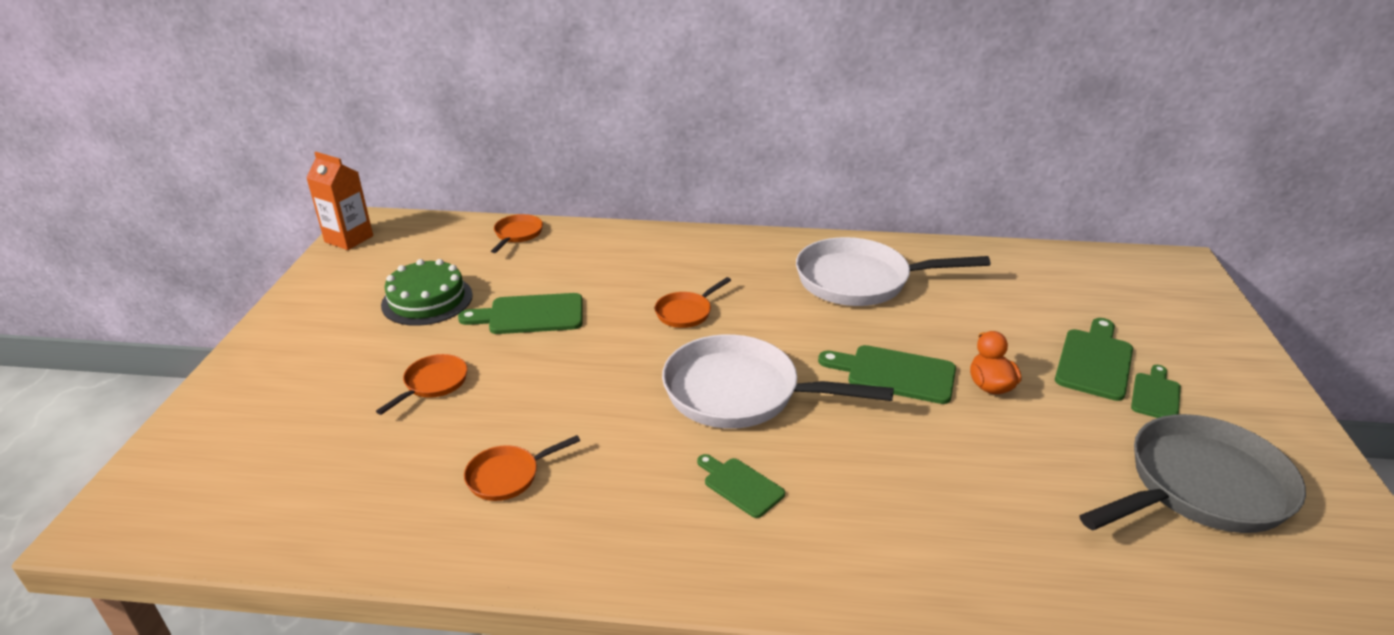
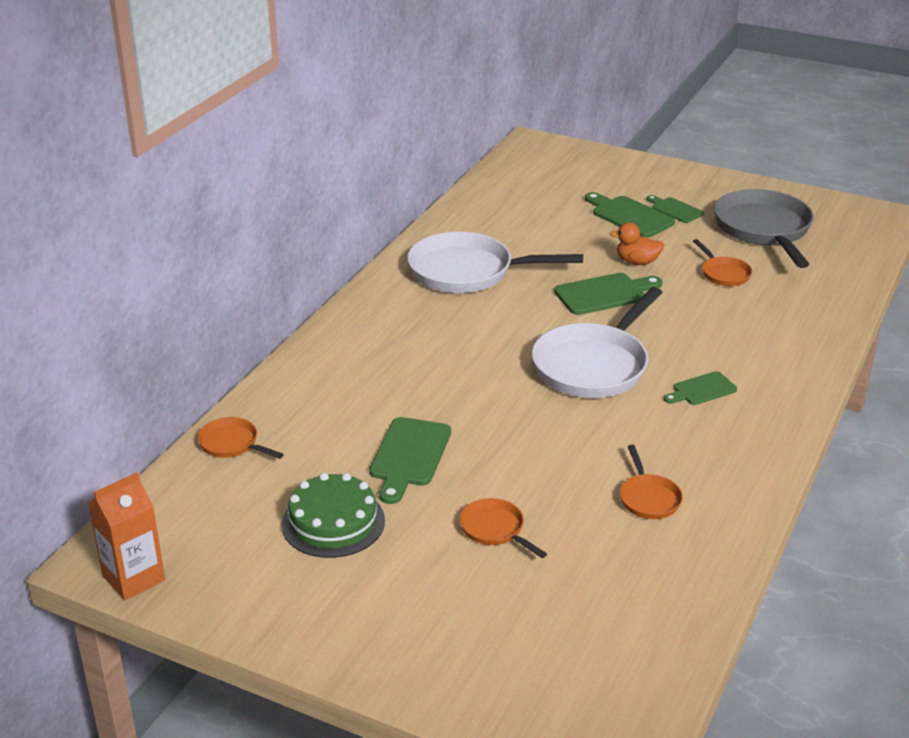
camera: 70 degrees left, 0 degrees up
(686, 312) = (461, 367): orange pan -> orange pan (723, 274)
(860, 280) = (468, 272): white pan -> white pan turned 75 degrees clockwise
(894, 374) = (604, 294): green cutting board -> green cutting board turned 150 degrees counterclockwise

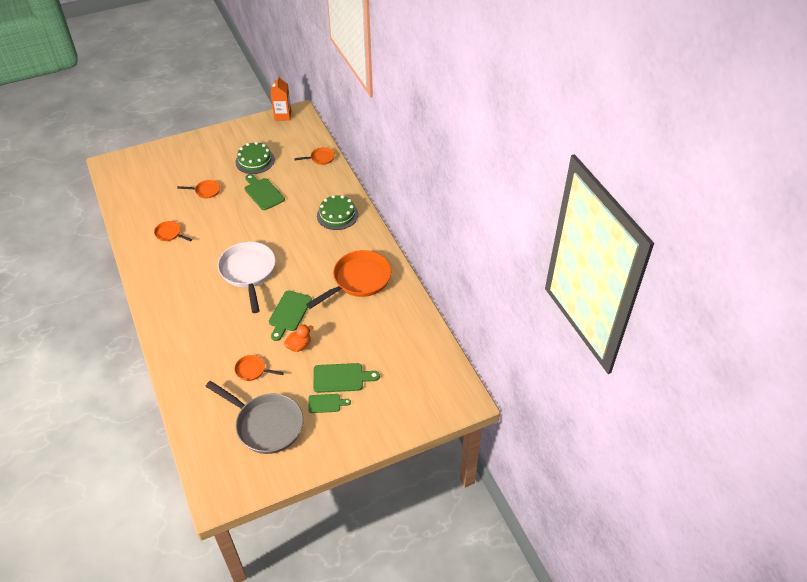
camera: 130 degrees right, 15 degrees up
(362, 351) = (337, 215): none -> green cake
(468, 272) = (359, 280): white pan -> orange pan
(701, 390) = (195, 292): green cutting board -> none

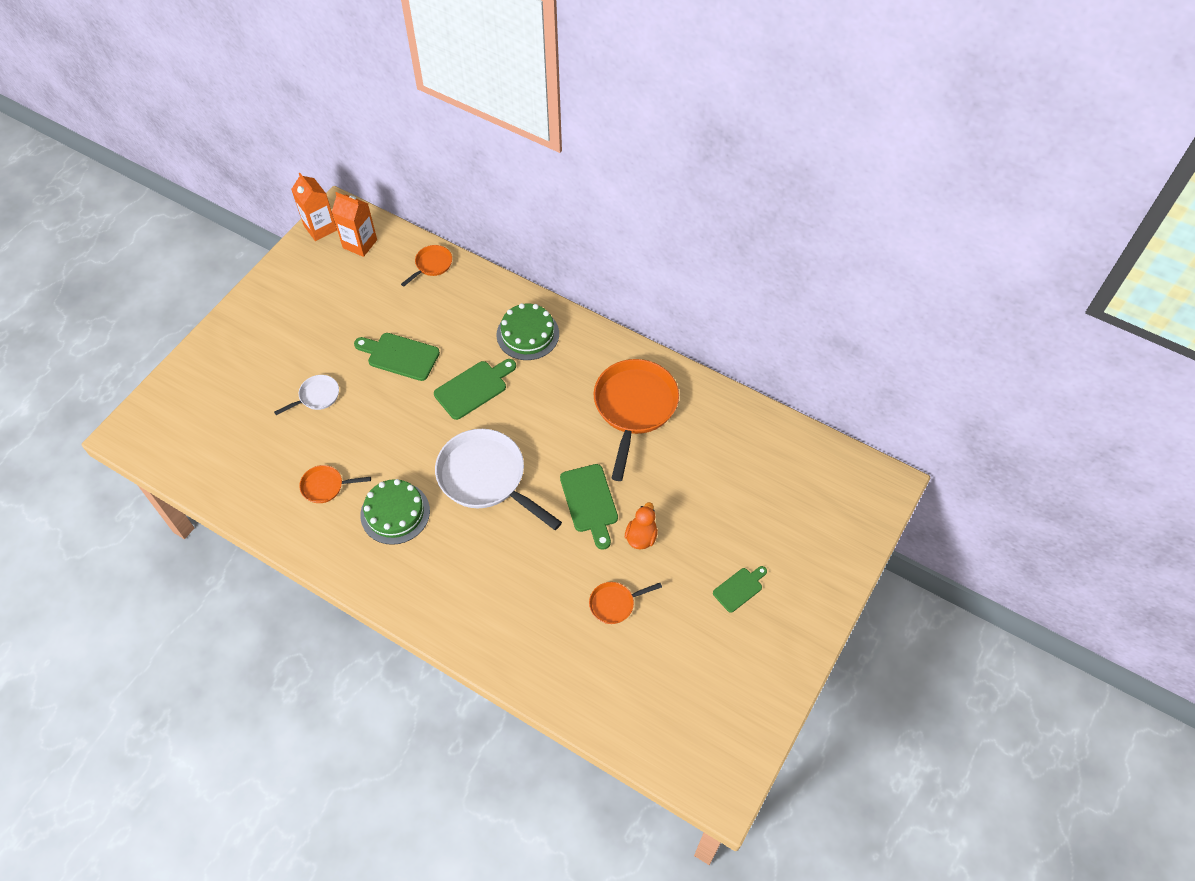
camera: 35 degrees left, 10 degrees up
(206, 191) = (317, 396): orange pan -> white pan
(255, 161) = (344, 315): green cake -> green cake (395, 513)
(266, 425) = (695, 661): grey pan -> none
(295, 132) = (360, 244): none -> orange carton
(341, 378) = (727, 545): green cutting board -> green cutting board (473, 388)

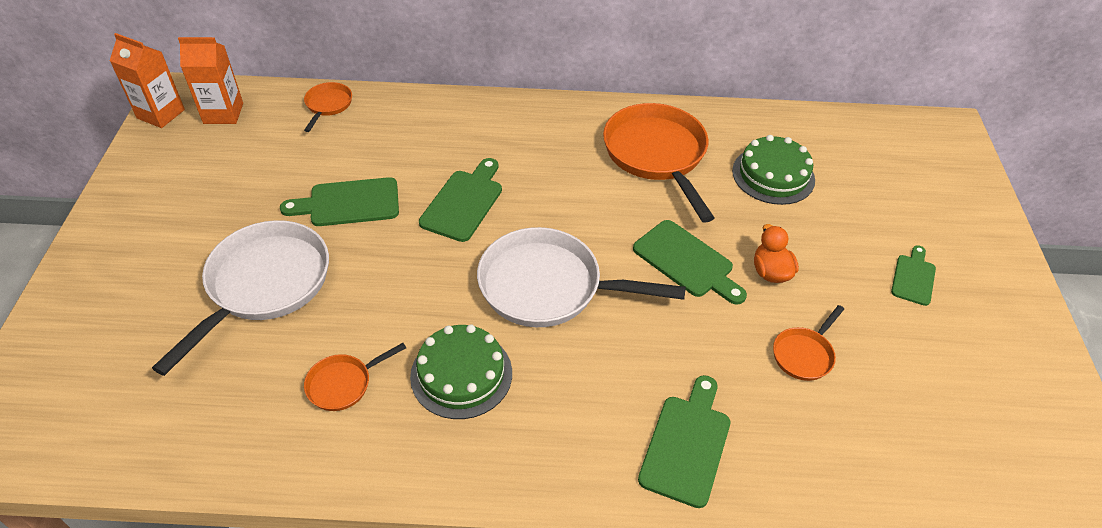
camera: 30 degrees left, 10 degrees down
(317, 396) = (264, 285): white pan -> white pan, size x2.11
(495, 622) = (686, 444): none -> green cutting board
(527, 334) = (487, 131): green cake -> green cake (773, 175)

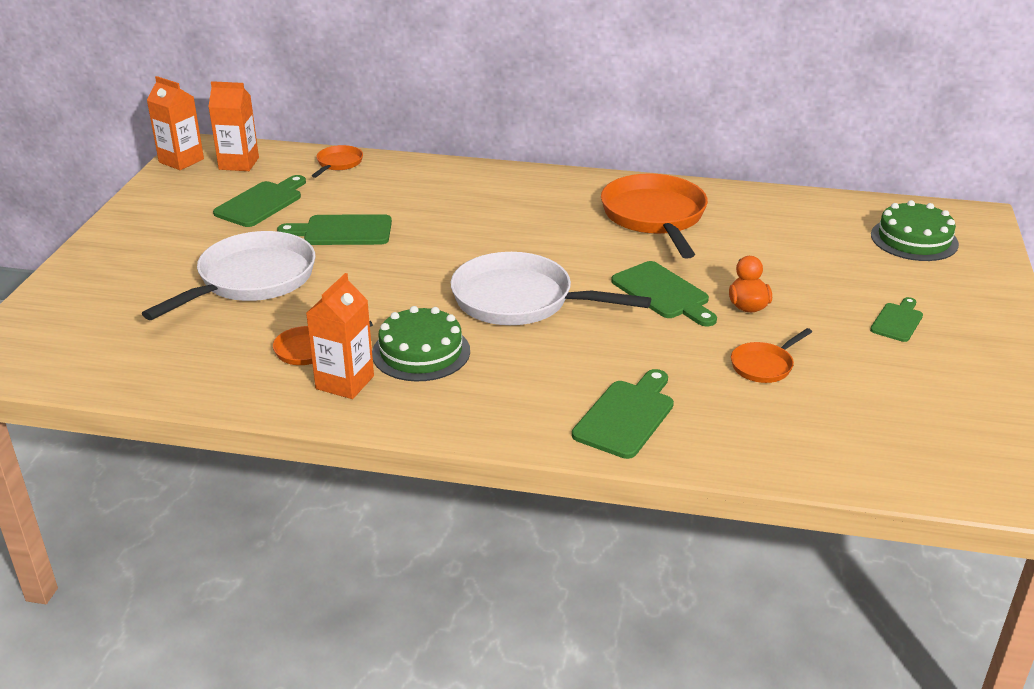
camera: 10 degrees right, 15 degrees down
(389, 430) = (345, 382): none -> orange carton
(463, 202) = (452, 238): green cutting board -> green cutting board (261, 203)
(773, 175) = (771, 239): green cake -> green cake (914, 239)

